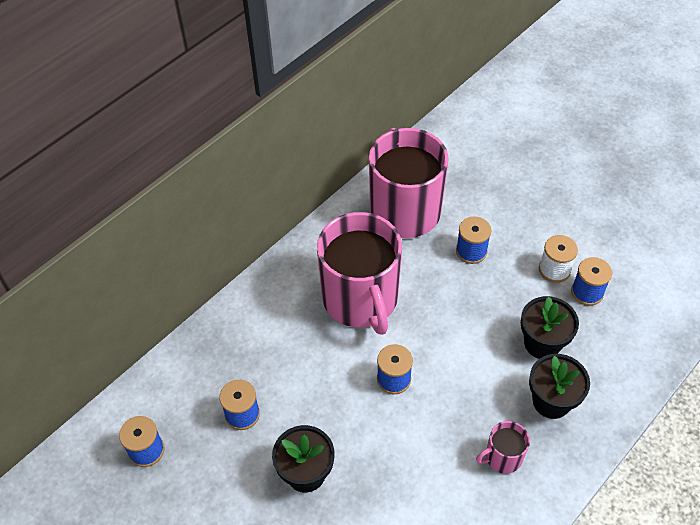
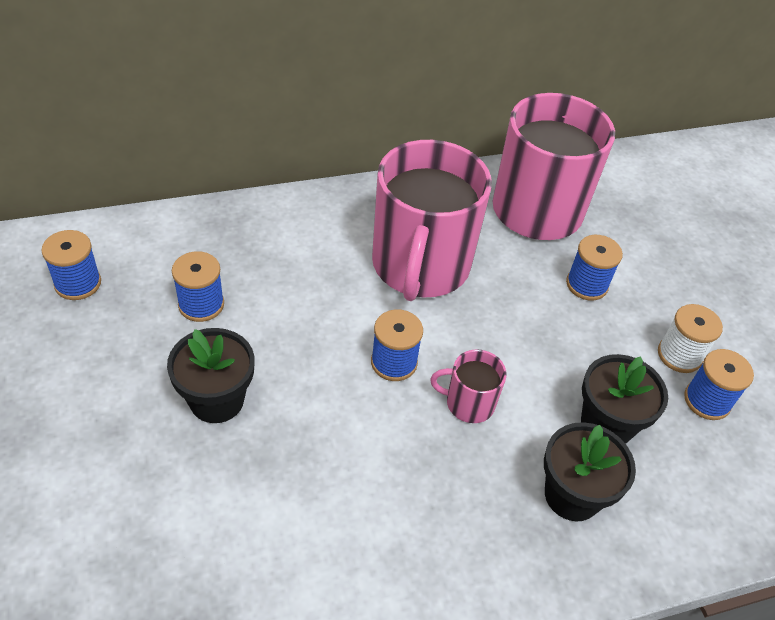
camera: 25 degrees right, 5 degrees down
(502, 457) = (461, 521): pink mug -> pink mug (468, 403)

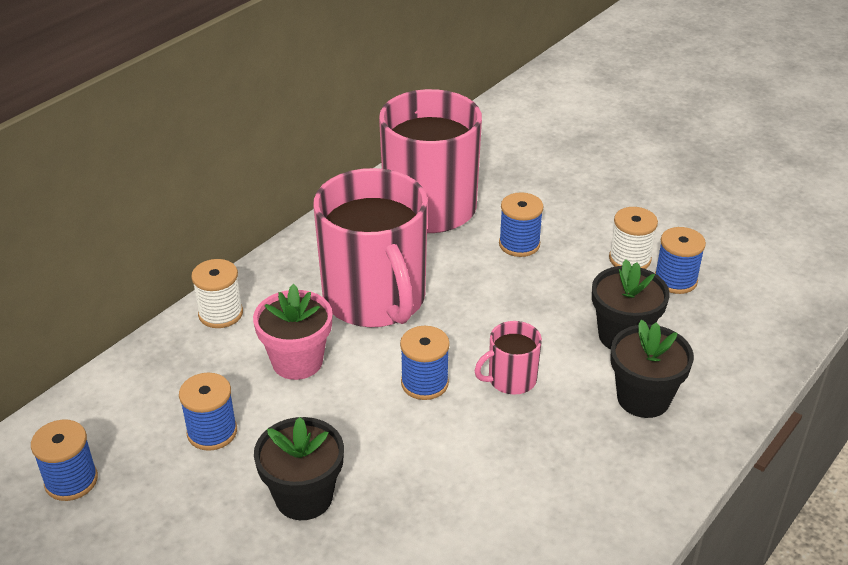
camera: 30 degrees left, 10 degrees down
(292, 212) = (220, 314): none -> white spool
(312, 284) = (297, 361): none -> pink flower pot

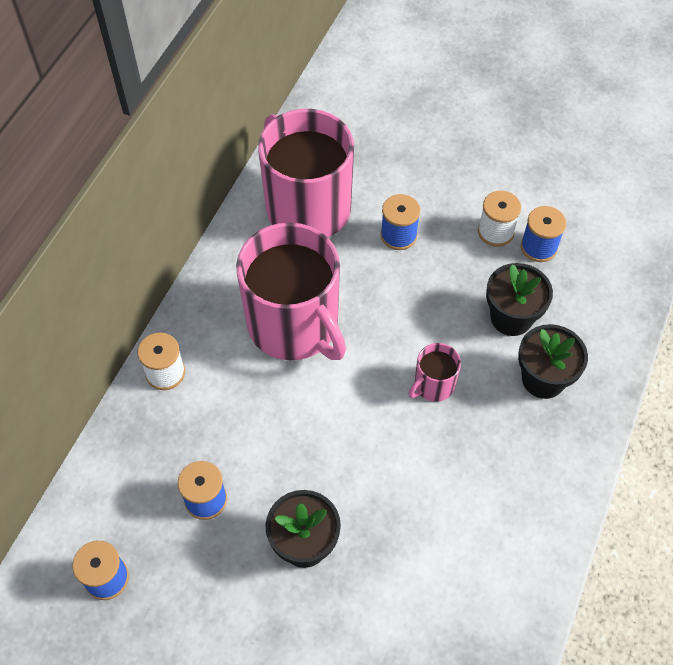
camera: 15 degrees left, 20 degrees up
(297, 361) = (251, 409): pink flower pot -> none
(424, 383) = (364, 406): blue spool -> none

